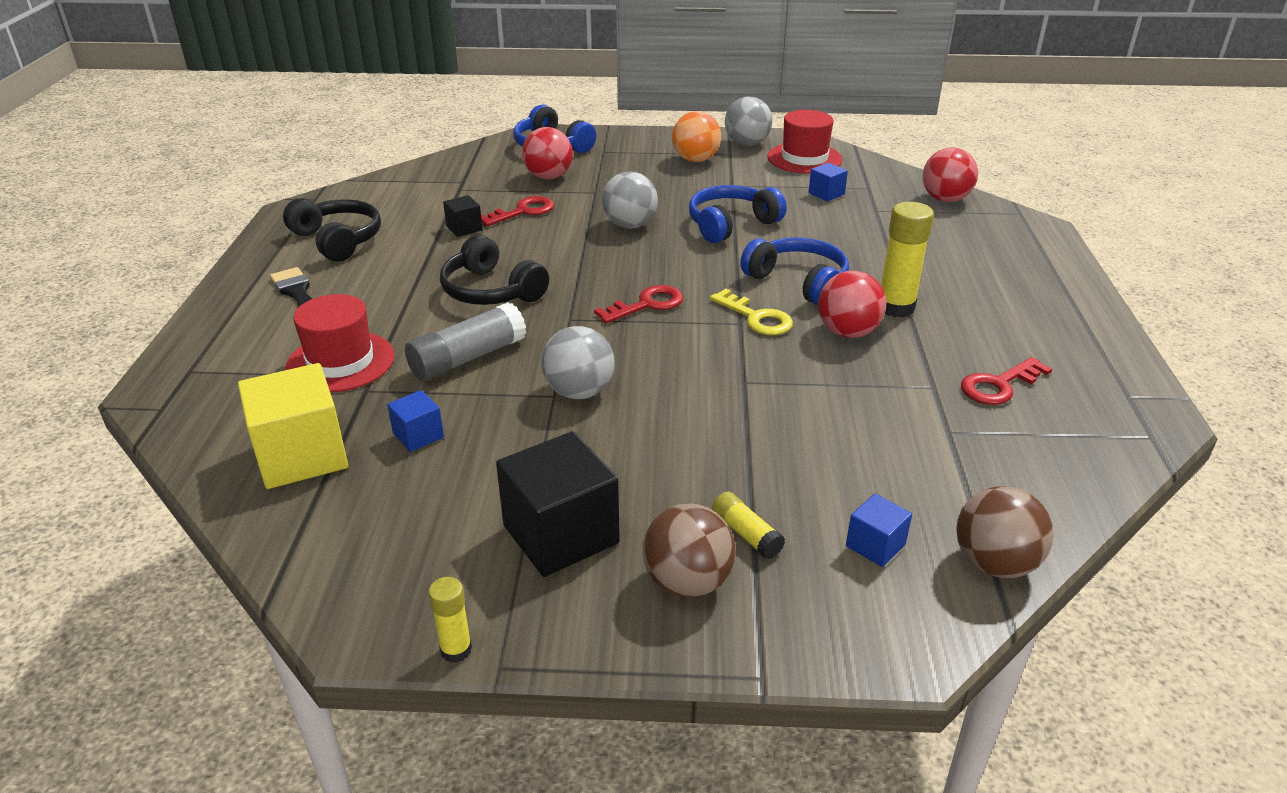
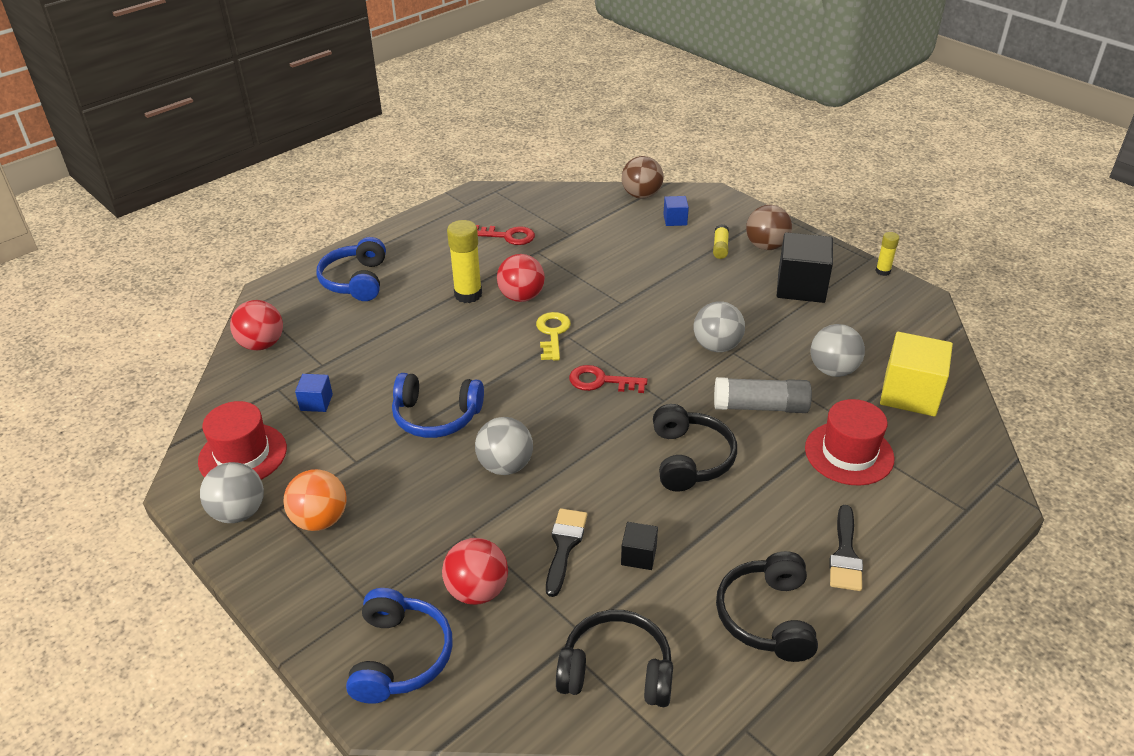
camera: 135 degrees left, 5 degrees up
(418, 186) = (616, 671): none -> black headphones
(418, 435) = (833, 370): blue cube -> grey ball
(523, 212) = (564, 546): red key -> black brush
(798, 282) = (486, 341): blue headphones -> blue headphones (356, 281)

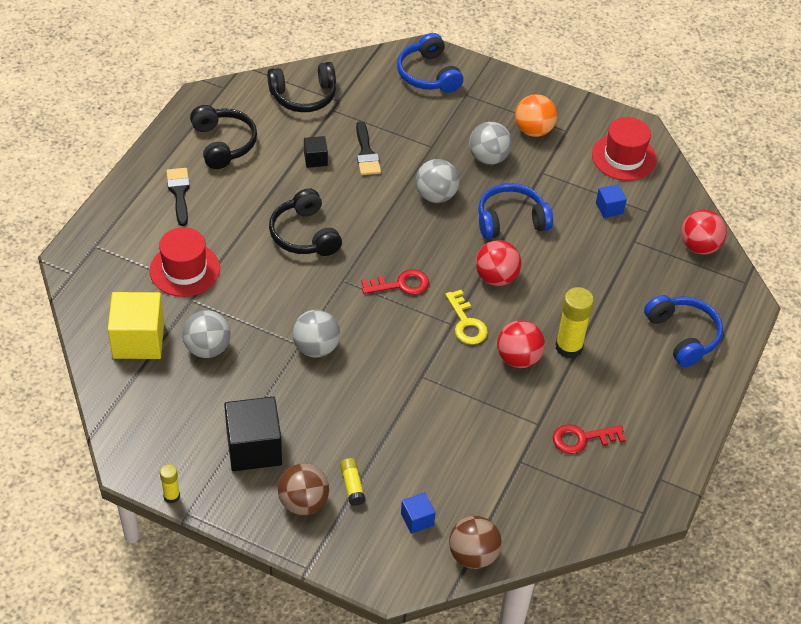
camera: 155 degrees right, 10 degrees up
(238, 512) = (589, 122): grey ball -> grey ball (488, 158)
(477, 591) = (406, 115): red ball -> red ball (496, 277)
(760, 407) = (262, 294): grey glue stick -> none

